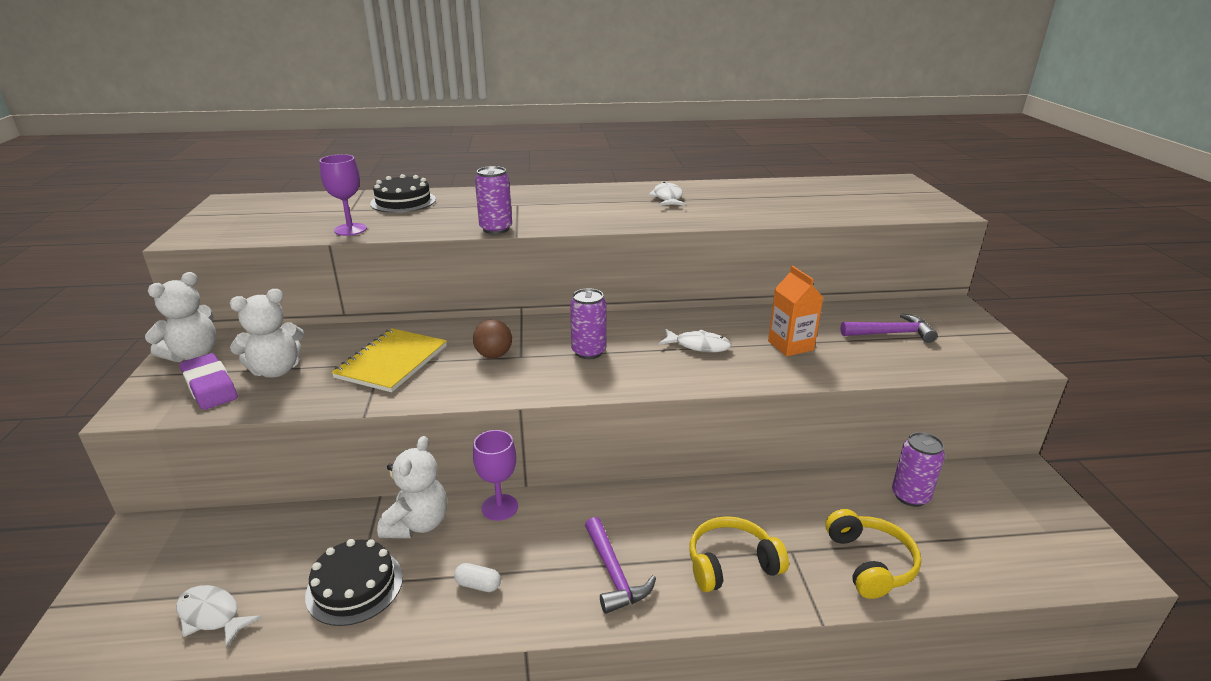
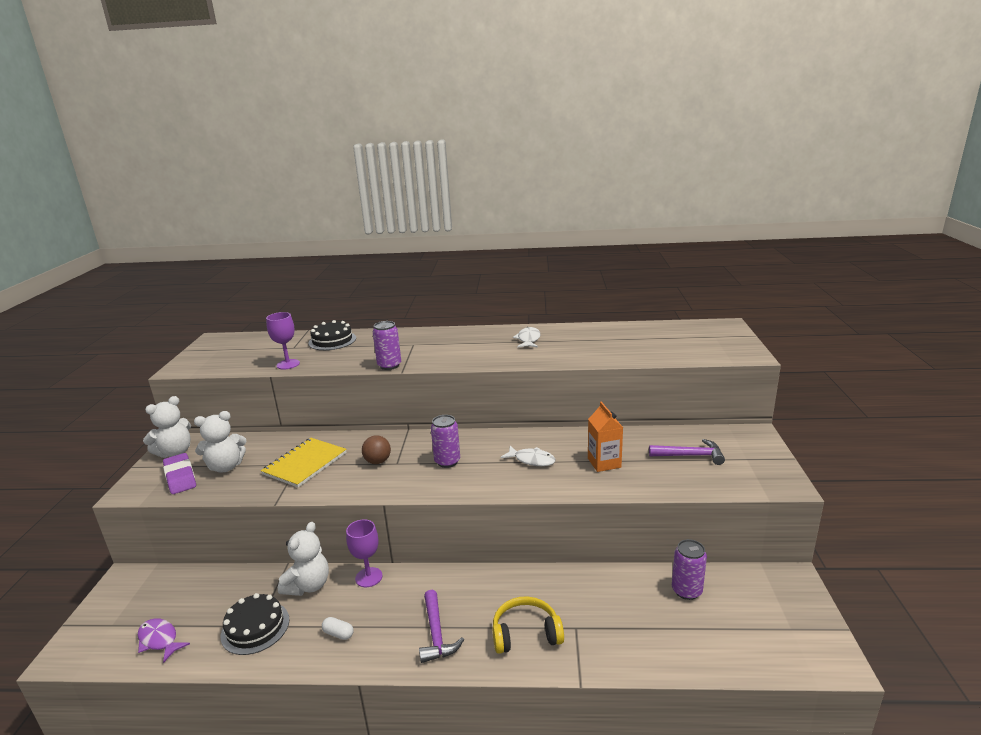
camera: 10 degrees right, 5 degrees down
(212, 616) = (159, 640): white fish -> purple fish
(870, 563) = (634, 642): yellow headphones -> none

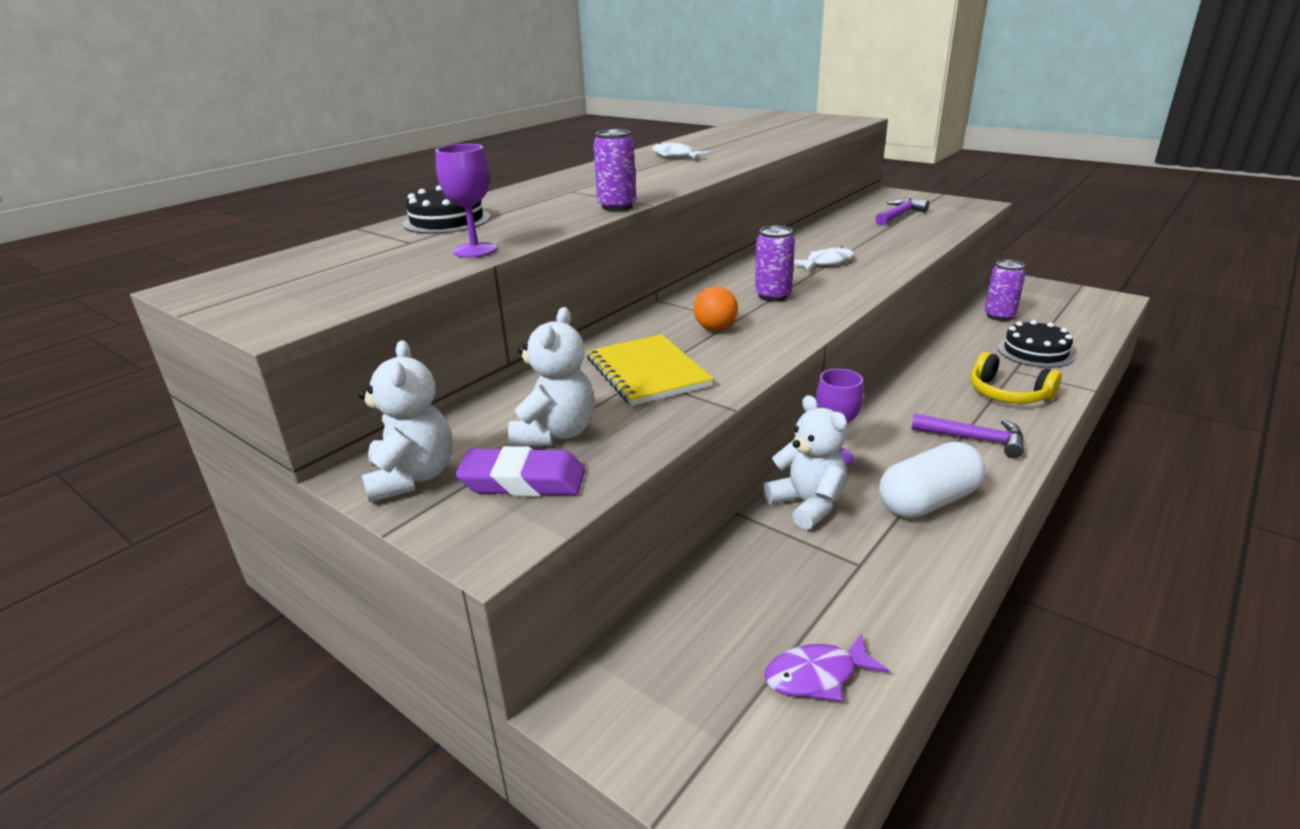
camera: 55 degrees left, 5 degrees up
(255, 627) = (863, 567): black cake -> black cake (1035, 351)
(338, 634) = (928, 501): white capsule -> white capsule, size x2.39
(378, 461) = (715, 329): brown ball -> orange ball
(526, 633) = (1007, 394): yellow headphones -> yellow headphones turned 75 degrees counterclockwise
(604, 463) = (871, 241): orange carton -> none

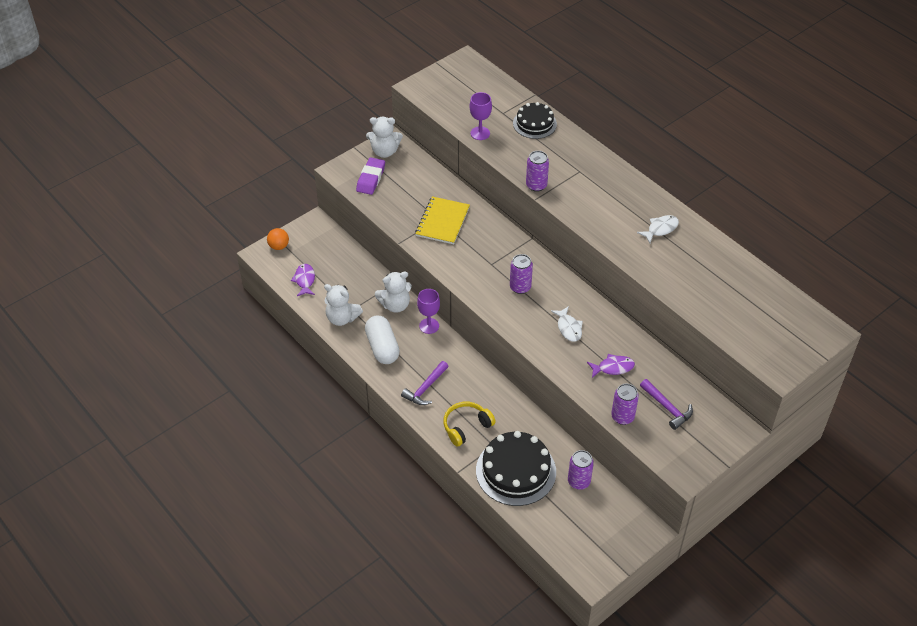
camera: 100 degrees right, 20 degrees up
(555, 433) = (400, 189): white teddy bear -> white teddy bear (342, 318)
(647, 372) = (442, 222): yellow notebook -> yellow notebook turned 60 degrees counterclockwise
(715, 329) = (482, 254): orange ball -> orange ball (279, 246)
(869, 238) = (613, 367): none -> purple fish
(940, 229) = (622, 417): none -> purple can
(1035, 351) = (516, 471): black cake -> black cake, size x1.63

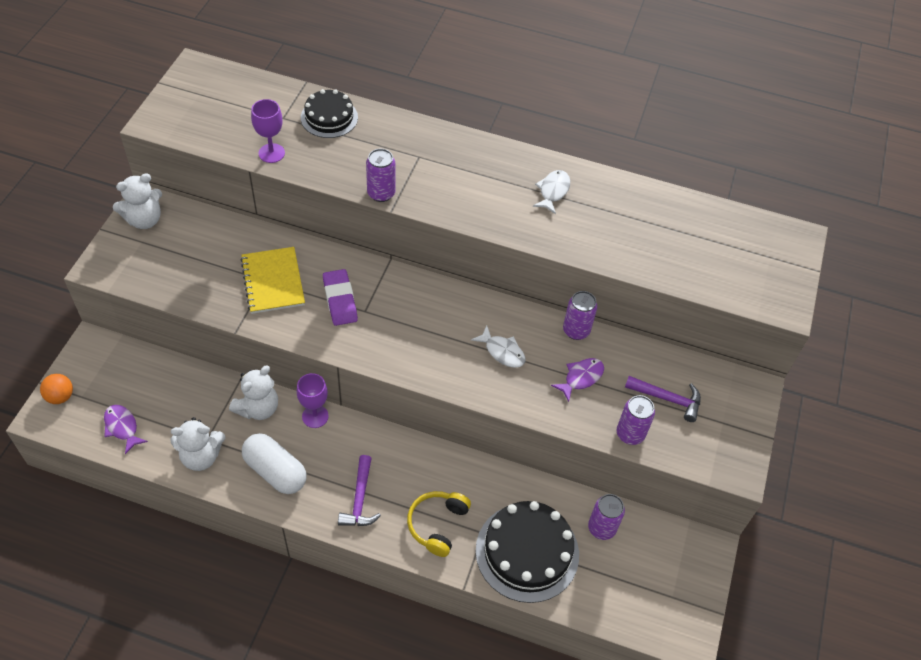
camera: 35 degrees left, 5 degrees up
(371, 178) = (148, 262): purple eraser -> purple eraser (340, 300)
(520, 287) = (416, 325): purple can -> purple can (576, 330)

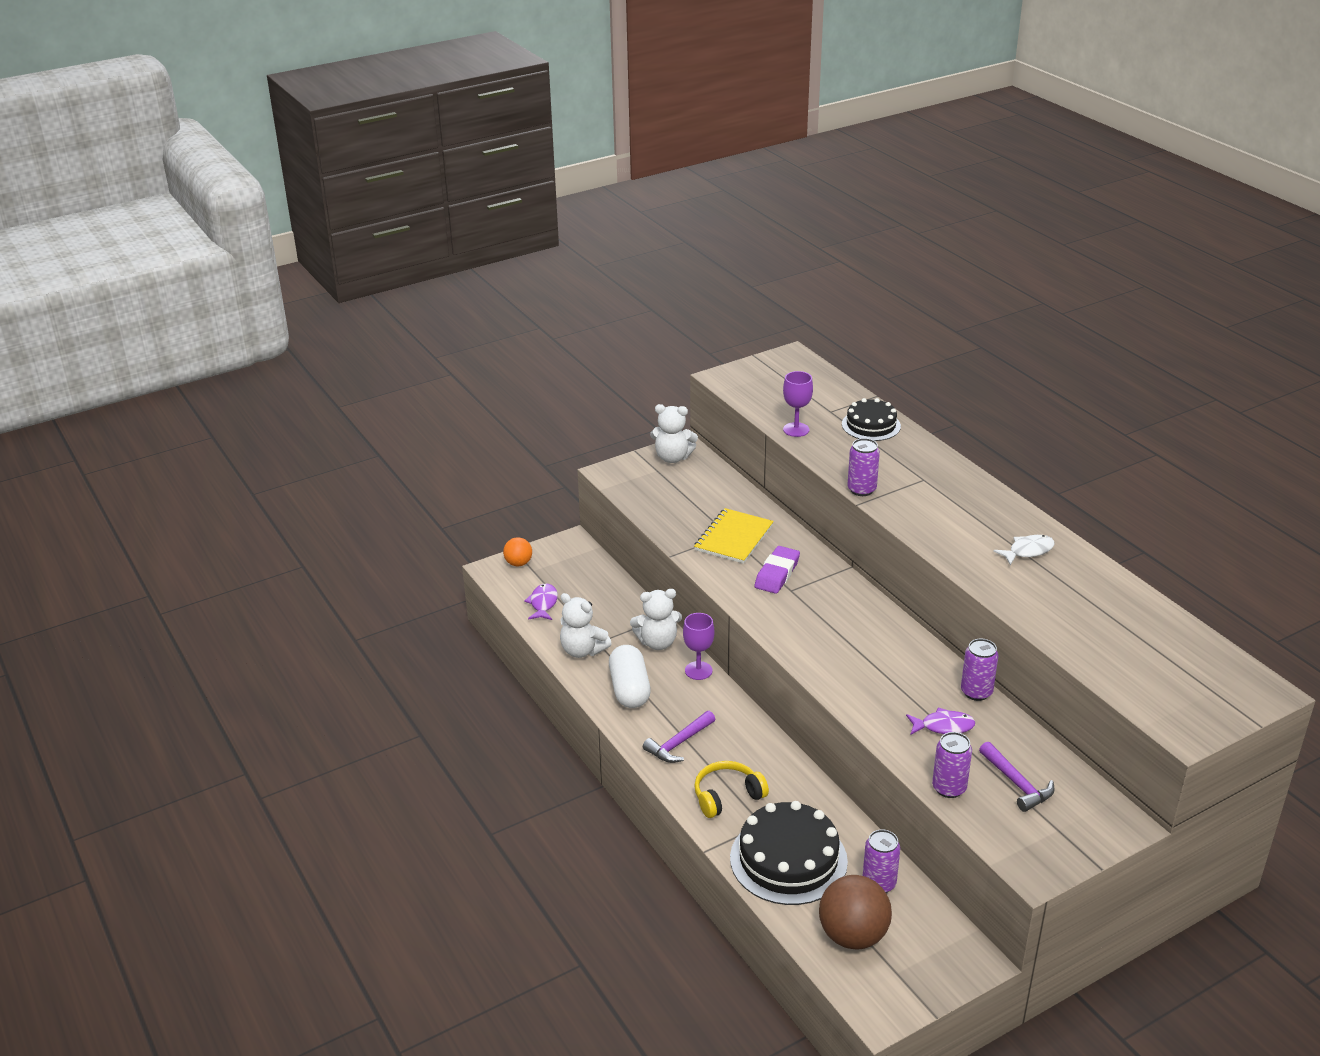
camera: 45 degrees right, 20 degrees down
(502, 352) = (886, 673): white fish -> none
(622, 587) = (853, 936): none -> brown ball

